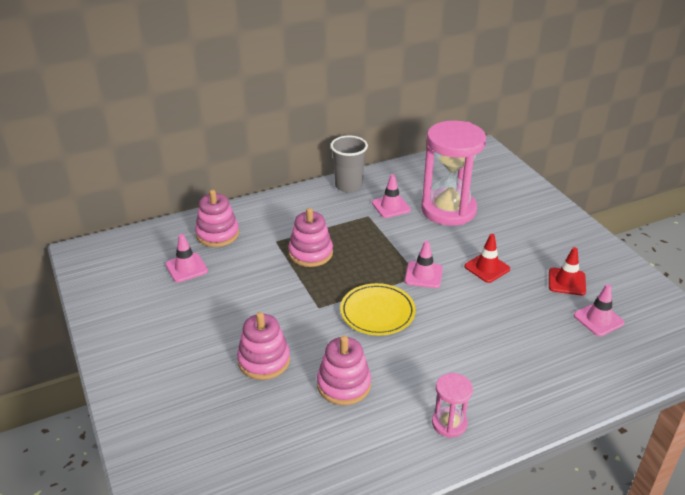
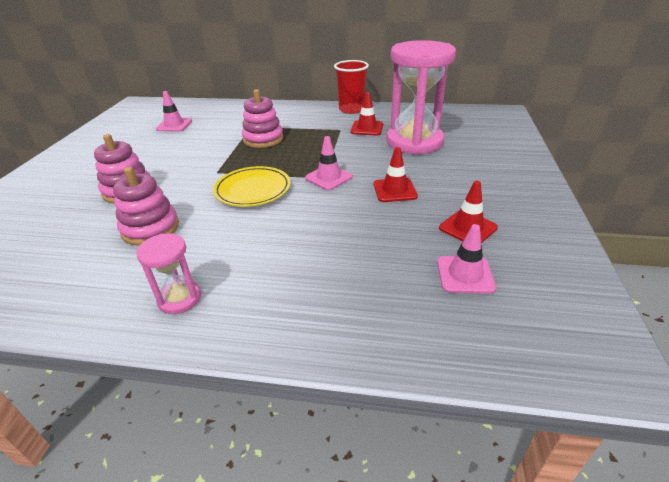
camera: 35 degrees right, 0 degrees up
(217, 234) = (221, 113): pink stacking toy -> none
(348, 186) = (351, 109): grey cup -> red cup
(391, 206) = (367, 128): pink traffic cone -> red traffic cone

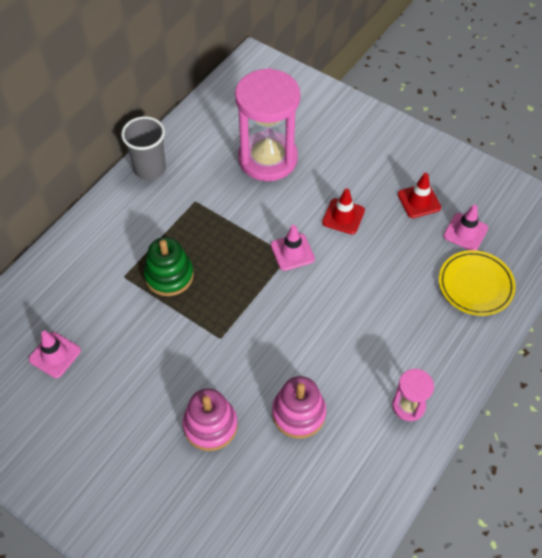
camera: 65 degrees left, 20 degrees up
(253, 190) = (278, 317): yellow plate -> yellow plate (475, 285)
(263, 139) = (169, 276): pink stacking toy -> green stacking toy
(351, 109) = (150, 169): red cup -> grey cup
(367, 128) = (210, 178): red traffic cone -> none

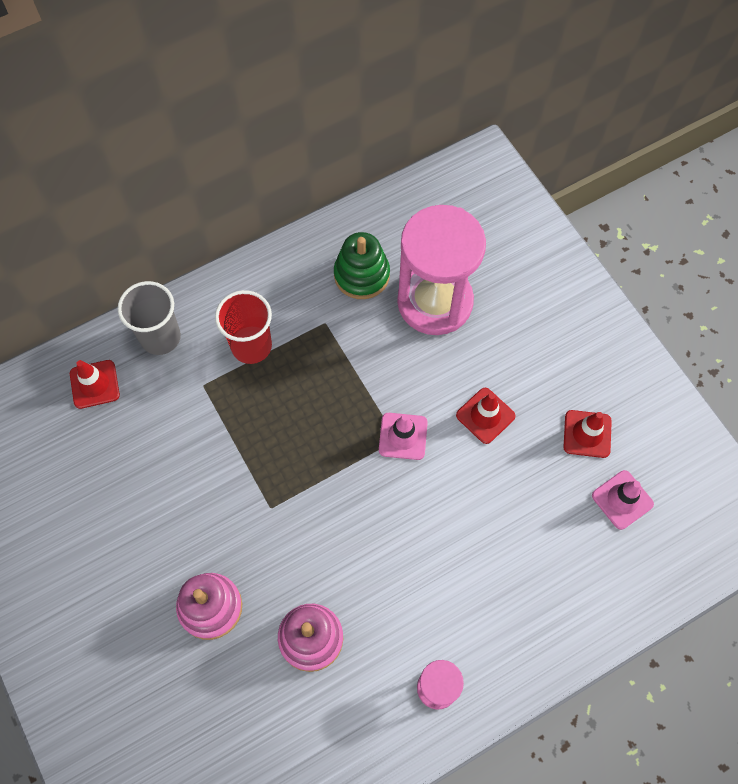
camera: 25 degrees right, 10 degrees up
(36, 309) = (94, 384): none -> red traffic cone
(55, 355) = (89, 448): pink traffic cone -> none
(147, 236) = (251, 346): none -> red cup
(150, 169) = (294, 260): grey cup -> grey cup (160, 337)
(169, 276) = (252, 406): green stacking toy -> green stacking toy (361, 275)
(475, 285) = (596, 574): yellow plate -> none

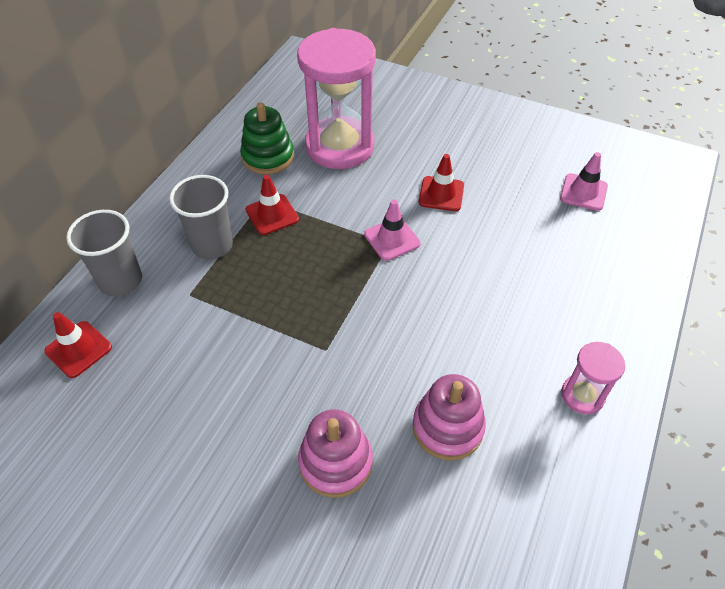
camera: 35 degrees left, 15 degrees down
(251, 346) = (212, 245): red cup -> grey cup
(587, 434) = (521, 168): red traffic cone -> red traffic cone (272, 214)

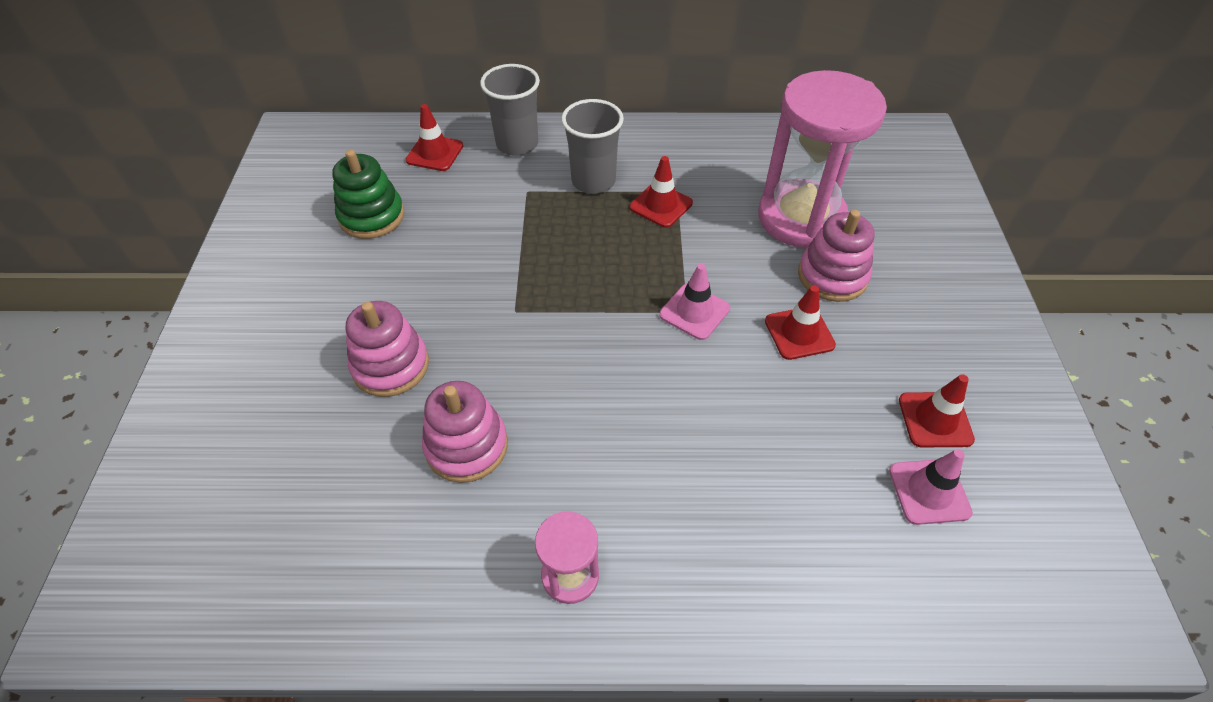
camera: 65 degrees right, 0 degrees up
(268, 157) = (738, 170): green stacking toy -> green stacking toy (372, 216)
(402, 156) = (832, 276): none -> pink stacking toy
(536, 166) = (935, 420): none -> red traffic cone

